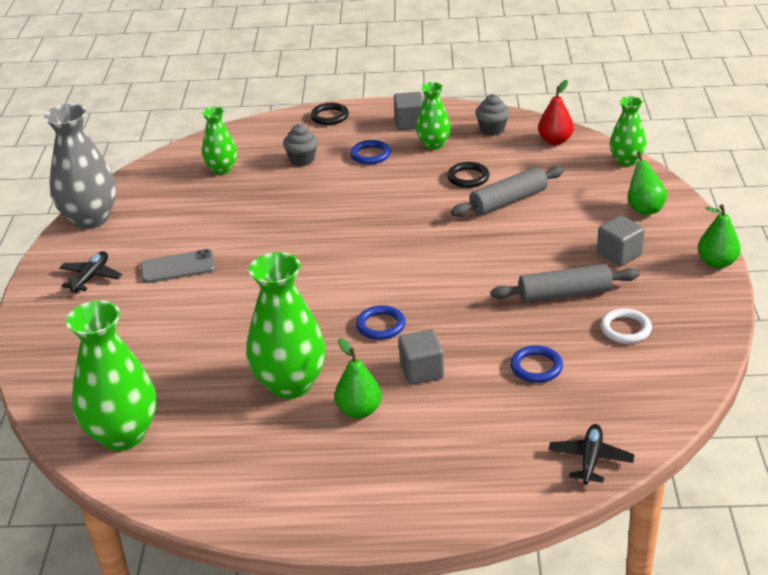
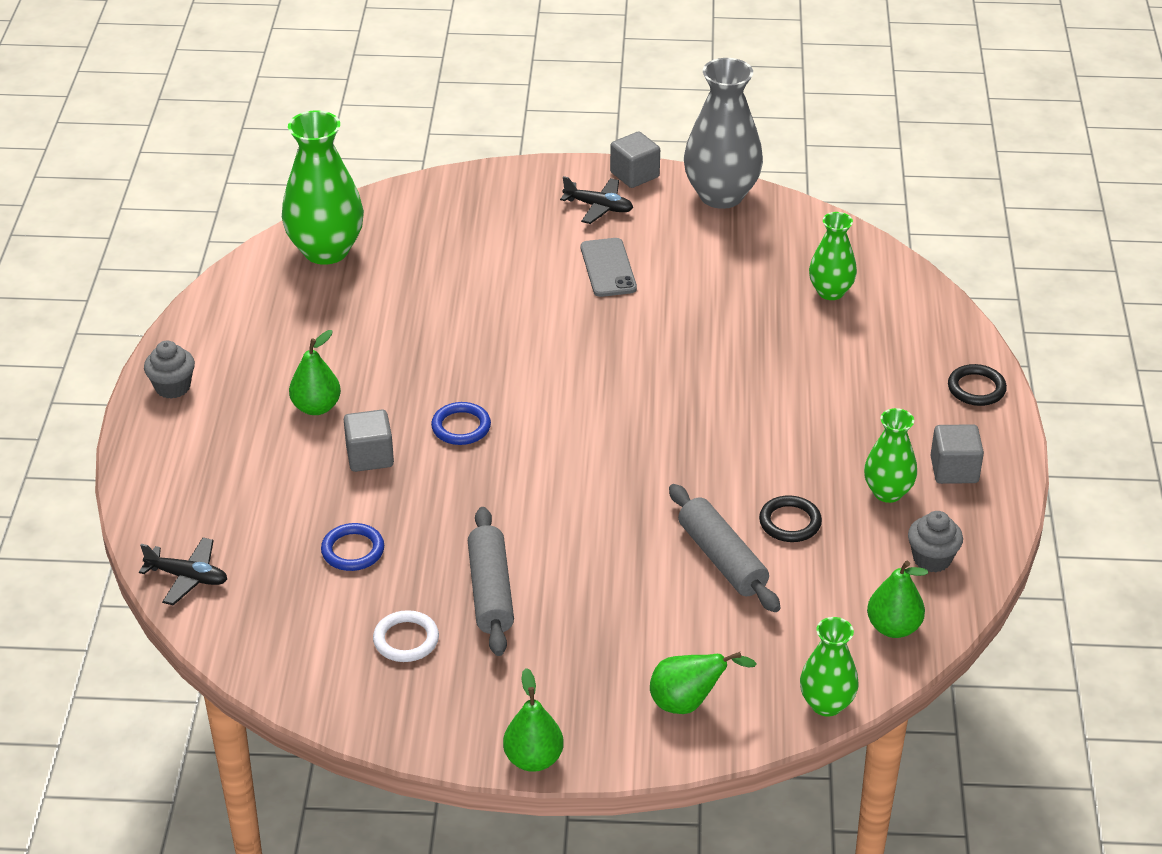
camera: 90 degrees right, 5 degrees up
(290, 384) = (373, 358): green vase -> none
(302, 160) = (851, 362): grey cupcake -> grey cupcake (172, 387)
(370, 155) = (860, 427): blue ring -> none
(555, 141) = (893, 627): red pear -> green pear
(619, 254) = (571, 658): grey cube -> grey cube (634, 175)

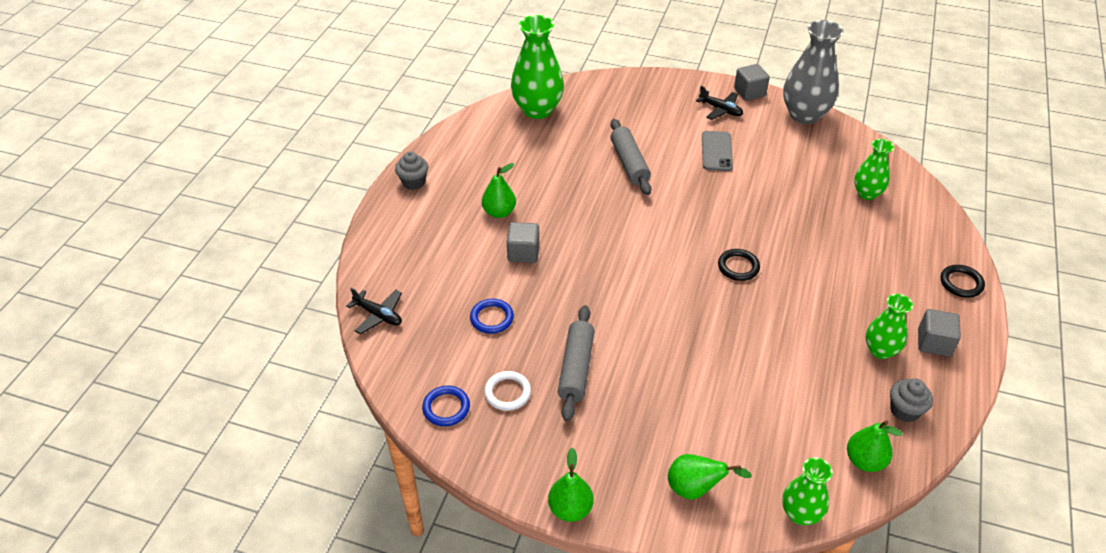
camera: 15 degrees right, 5 degrees up
(461, 427) = (589, 243): blue ring -> blue ring (446, 408)
(722, 559) = (747, 377): grey rolling pin -> grey rolling pin (629, 163)
(790, 522) = (802, 359): black ring -> black ring (738, 267)

